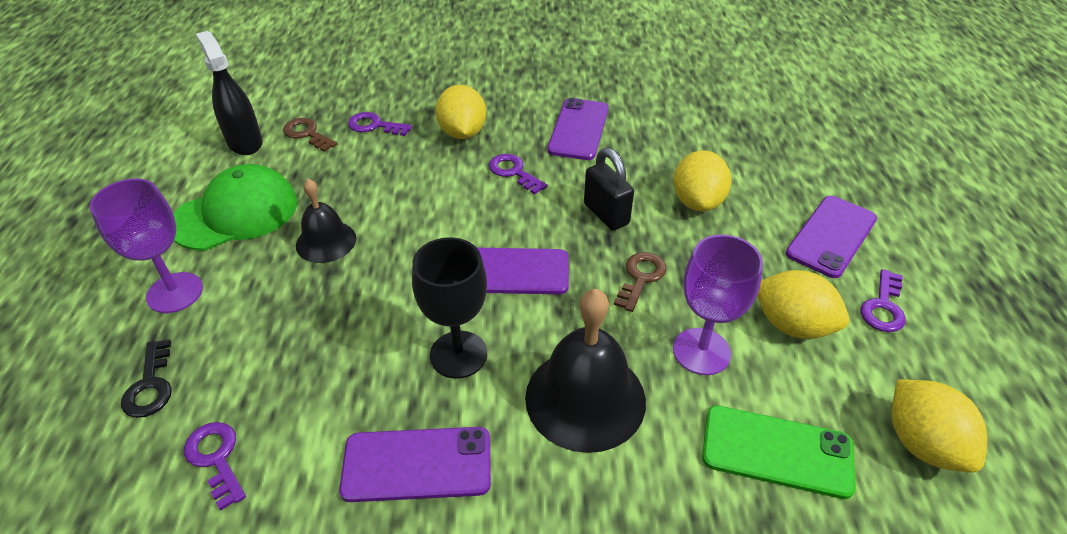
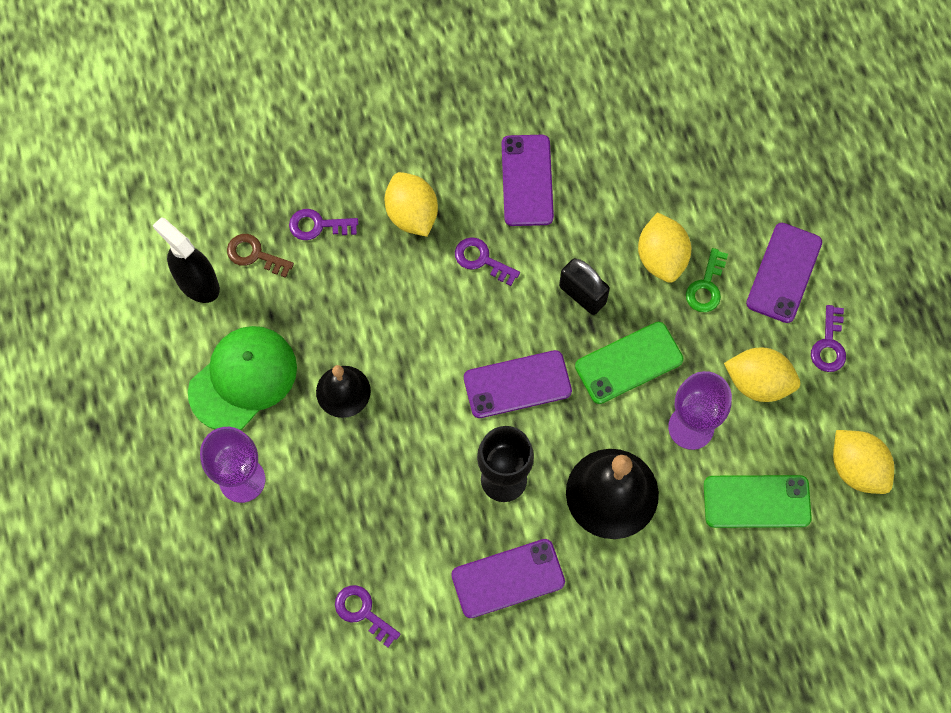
camera: 15 degrees left, 25 degrees up
(150, 386) = (278, 569): black key -> none
(640, 277) = (629, 363): brown key -> green phone
(742, 231) = (706, 286): none -> green key

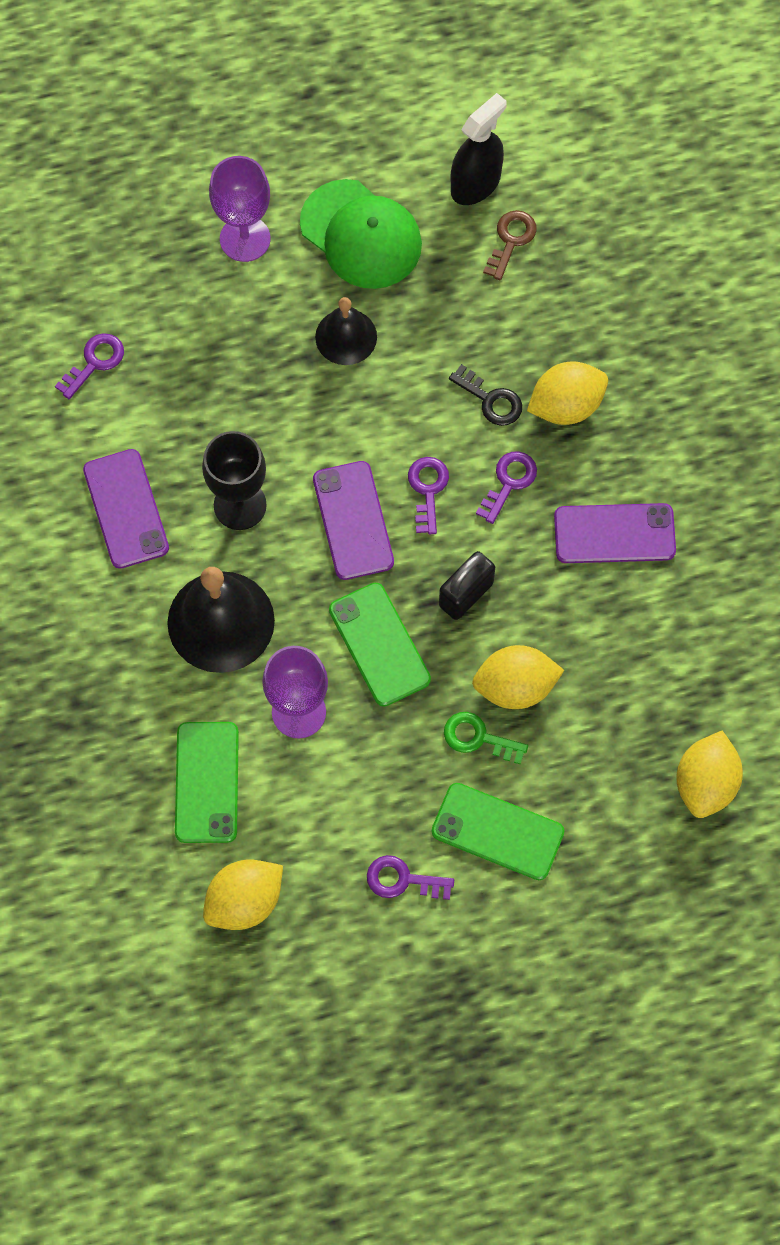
camera: 90 degrees right, 0 degrees up
(317, 225) = (549, 305): purple key -> purple key (428, 489)
(406, 273) = (491, 400): none -> black key
(758, 382) = (354, 792): yellow lemon -> yellow lemon (705, 783)
(784, 273) = (497, 832): purple phone -> green phone

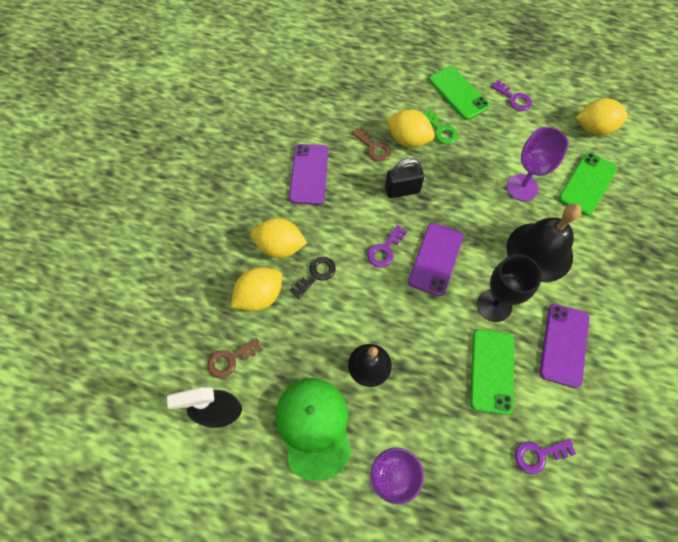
camera: 145 degrees left, 5 degrees down
(379, 644) = (461, 193): green phone -> green phone (492, 371)
(491, 400) = (316, 275): black key -> black key turned 60 degrees clockwise
(509, 482) = (340, 228): purple key -> none
(556, 639) = (373, 147): none -> brown key
(614, 533) = (309, 174): purple phone -> purple phone turned 60 degrees clockwise
(705, 783) = (354, 62): yellow lemon -> yellow lemon (260, 296)

